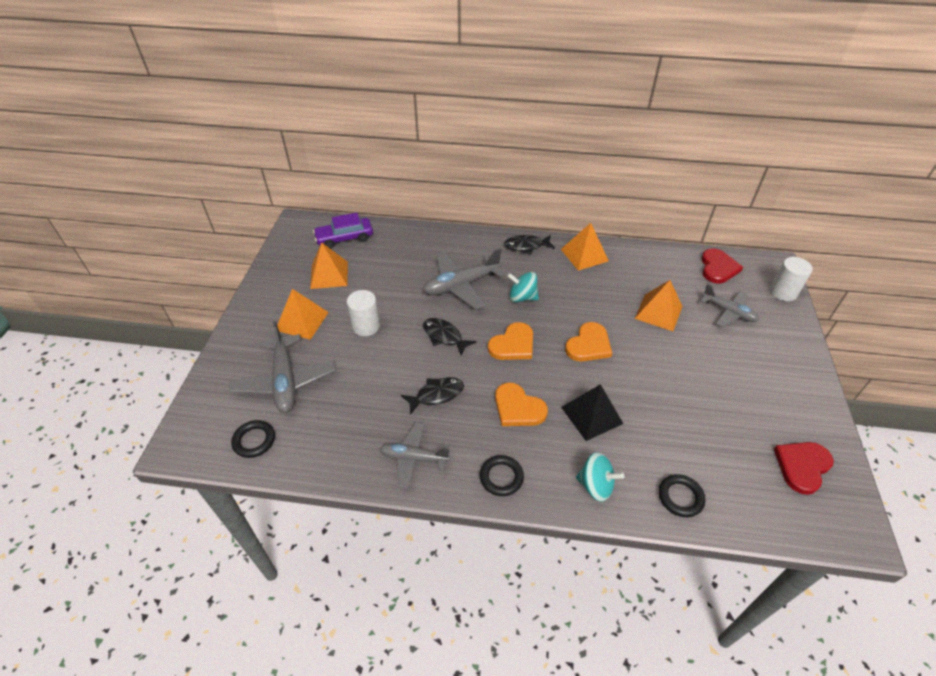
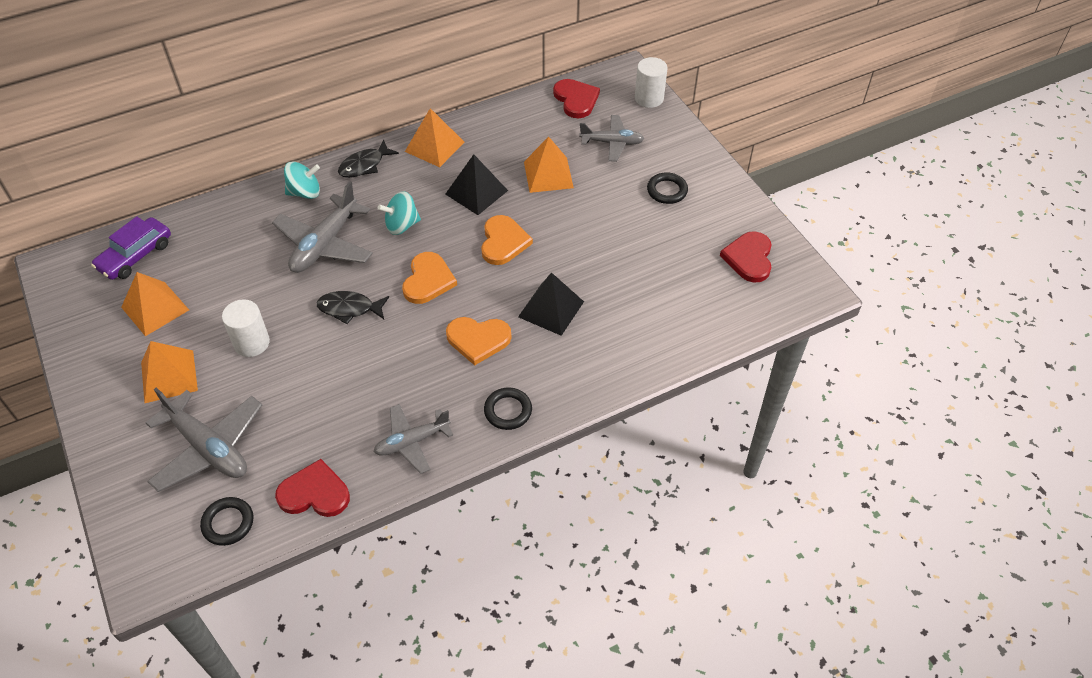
camera: 35 degrees left, 5 degrees up
(321, 454) = (314, 493): none -> red heart
(436, 395) = (388, 371): black fish -> none
(593, 299) = (476, 192): none -> black pyramid
(595, 485) = (595, 369): turquoise spinning top -> turquoise spinning top (305, 192)
(680, 497) = (670, 339): black ring -> black ring (667, 191)

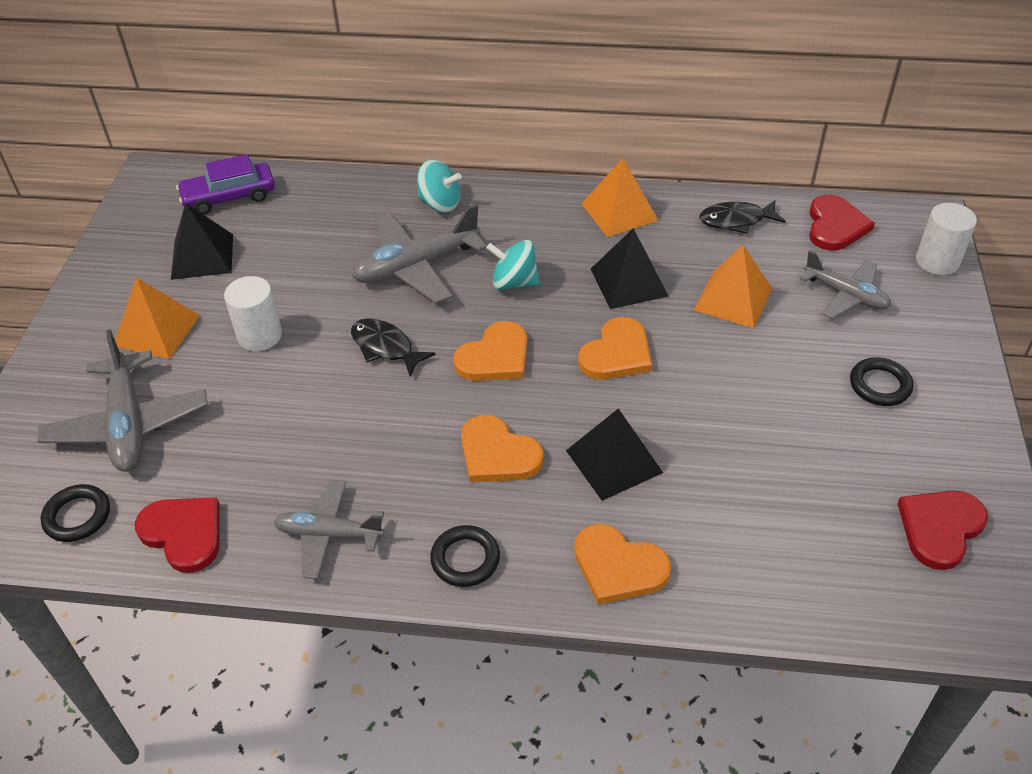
camera: 35 degrees right, 5 degrees down
(155, 308) = (202, 256): orange pyramid -> black pyramid
(364, 165) = (525, 201): black fish -> black fish (736, 220)
(598, 368) = (618, 567): none -> orange heart

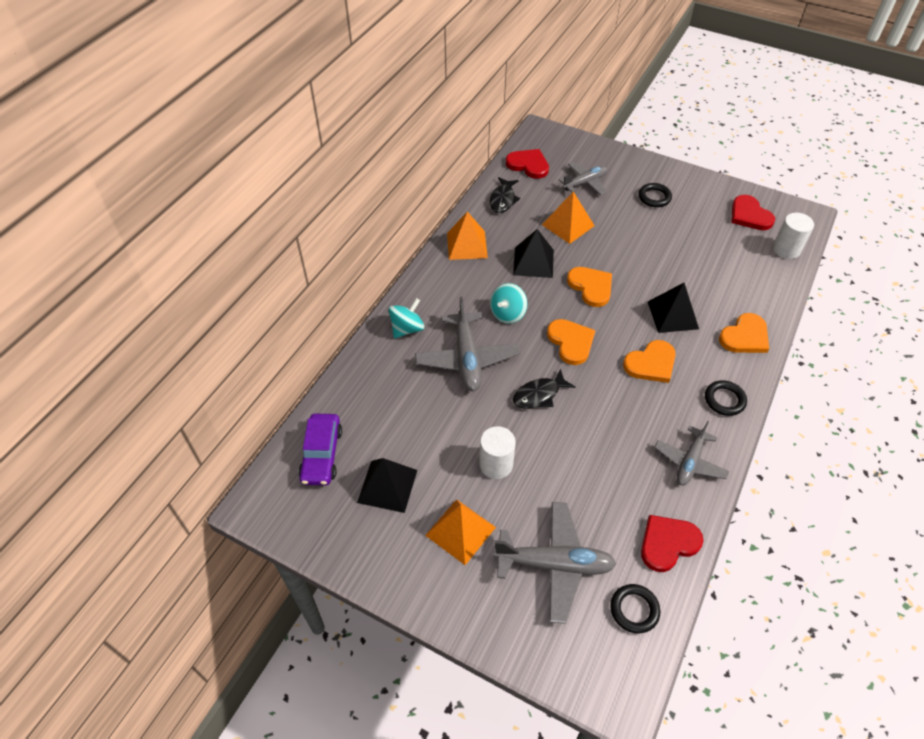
camera: 70 degrees left, 5 degrees up
(937, 261) = (575, 142): white cylinder -> white cylinder (786, 249)

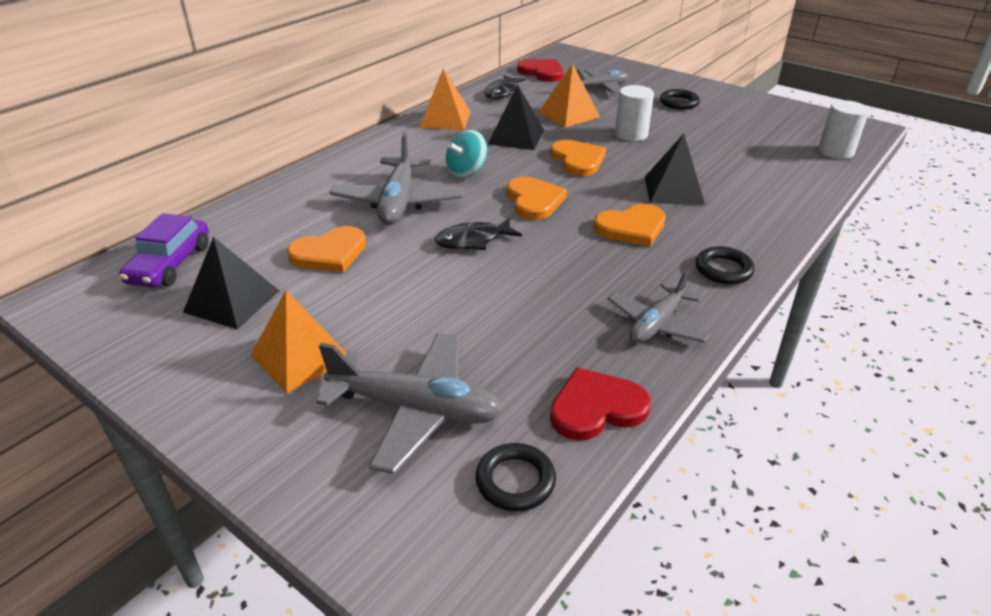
camera: 10 degrees right, 15 degrees down
(407, 329) = (340, 173): turquoise spinning top -> none
(496, 464) = (385, 297): white cylinder -> white cylinder (631, 134)
(745, 336) = (765, 216): orange heart -> orange heart (329, 253)
(749, 215) = (793, 123): red heart -> none

